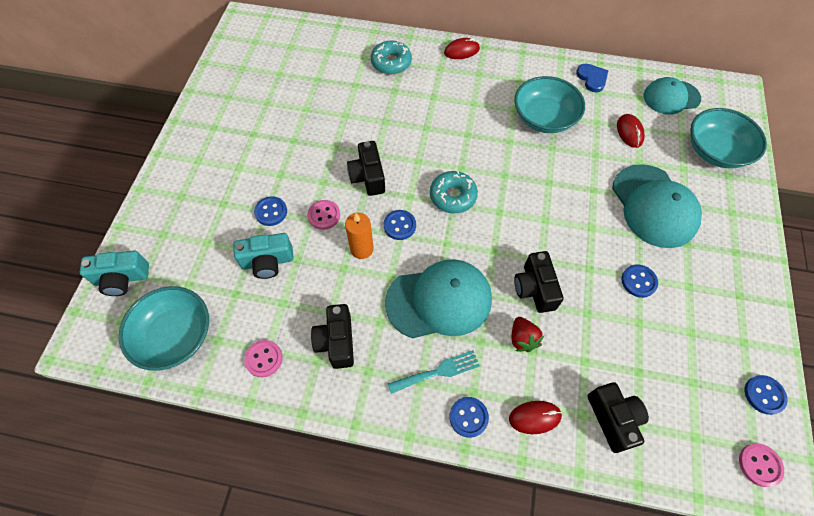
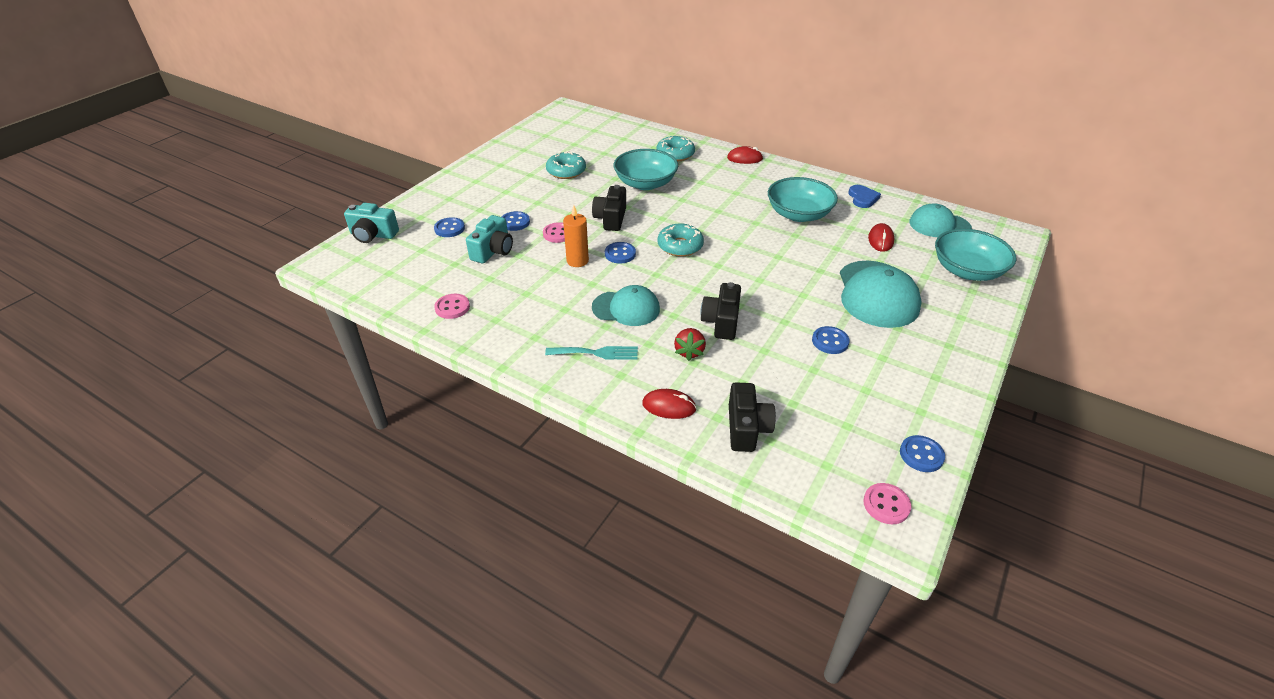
camera: 20 degrees right, 20 degrees down
(175, 336) = (391, 277): turquoise bowl -> turquoise bowl (645, 183)
(267, 262) = (493, 251): turquoise camera -> turquoise camera turned 75 degrees counterclockwise
(290, 118) = (566, 171): none -> turquoise donut
(336, 341) = (519, 312): black camera -> none
(439, 300) = (626, 308): turquoise cap -> turquoise cap, size x0.65
(468, 417) = (606, 389): blue button -> blue button (449, 228)

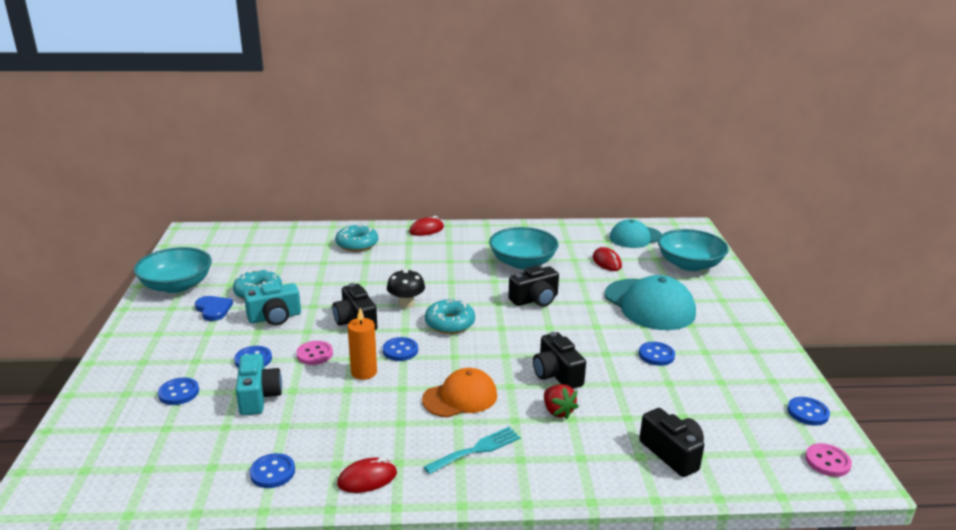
camera: 35 degrees left, 15 degrees down
(373, 235) = (79, 435): turquoise camera -> turquoise camera (275, 317)
(452, 307) = (272, 472): pink button -> blue button
(626, 308) = (460, 397): turquoise cap -> orange cap
(645, 183) = (356, 278): turquoise bowl -> turquoise bowl (177, 285)
(663, 217) = (406, 304): none -> black mushroom
(669, 406) = (592, 466): red mouse -> red mouse (367, 479)
(773, 251) = (535, 299): none -> black camera
(862, 198) = (558, 234): blue heart -> blue heart (213, 309)

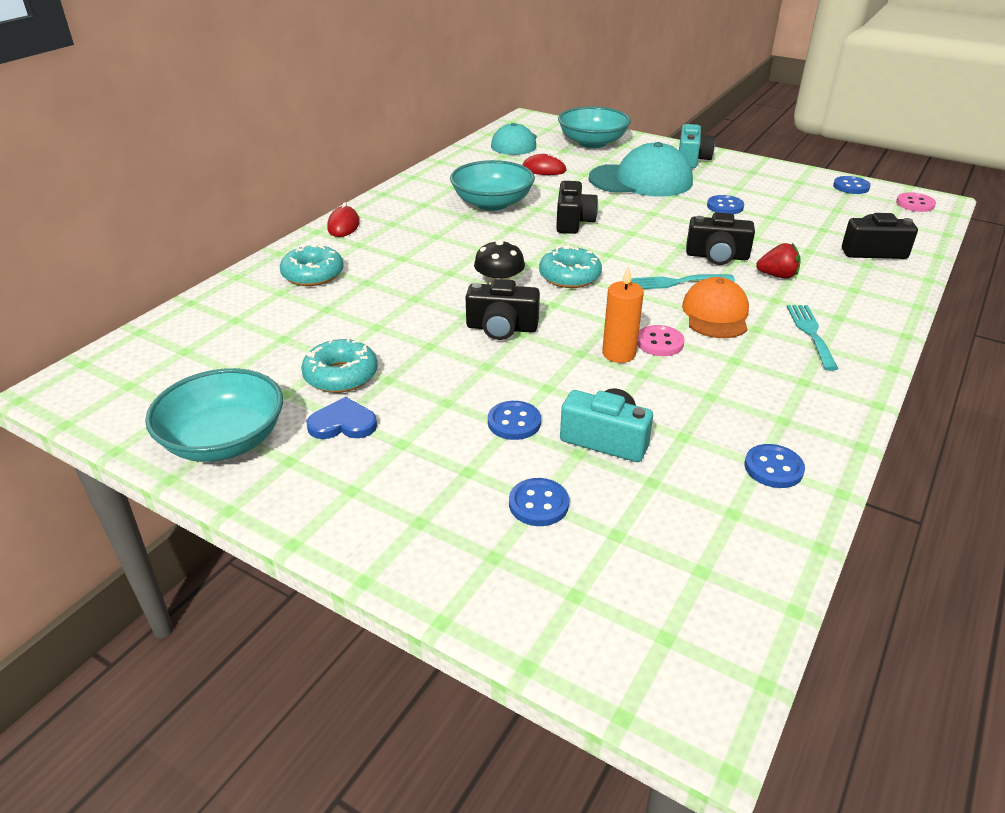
camera: 55 degrees left, 10 degrees up
(275, 317) = (426, 380): turquoise camera -> turquoise camera (691, 159)
(314, 354) = (547, 374): pink button -> pink button (659, 342)
(367, 479) = (822, 408): red mouse -> none
(400, 350) = (595, 319): blue button -> none
(490, 367) = (675, 282): none -> turquoise fork

